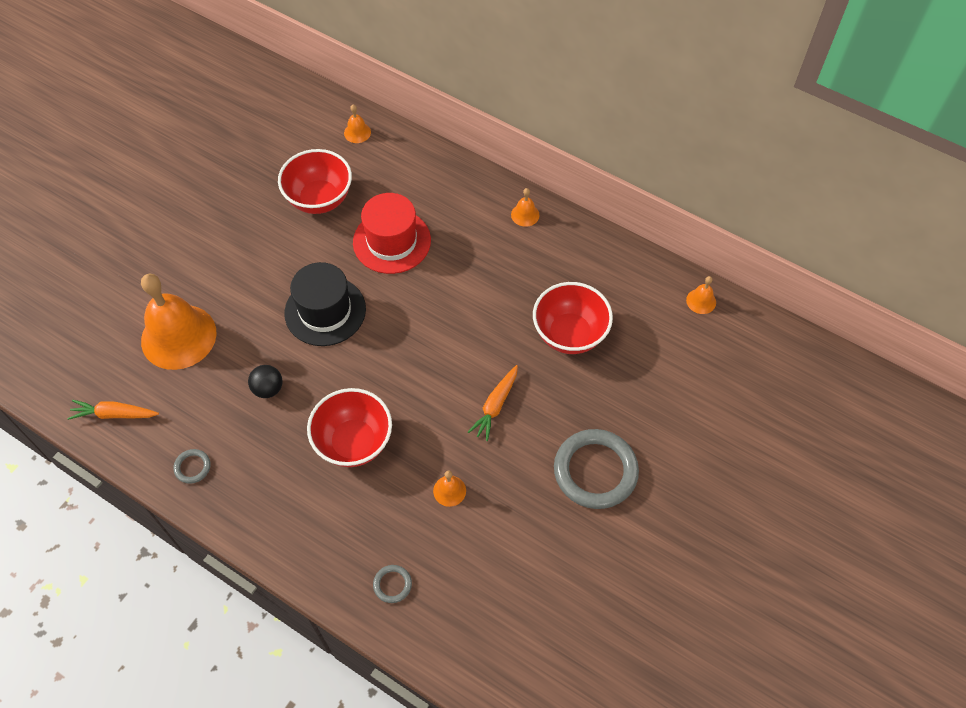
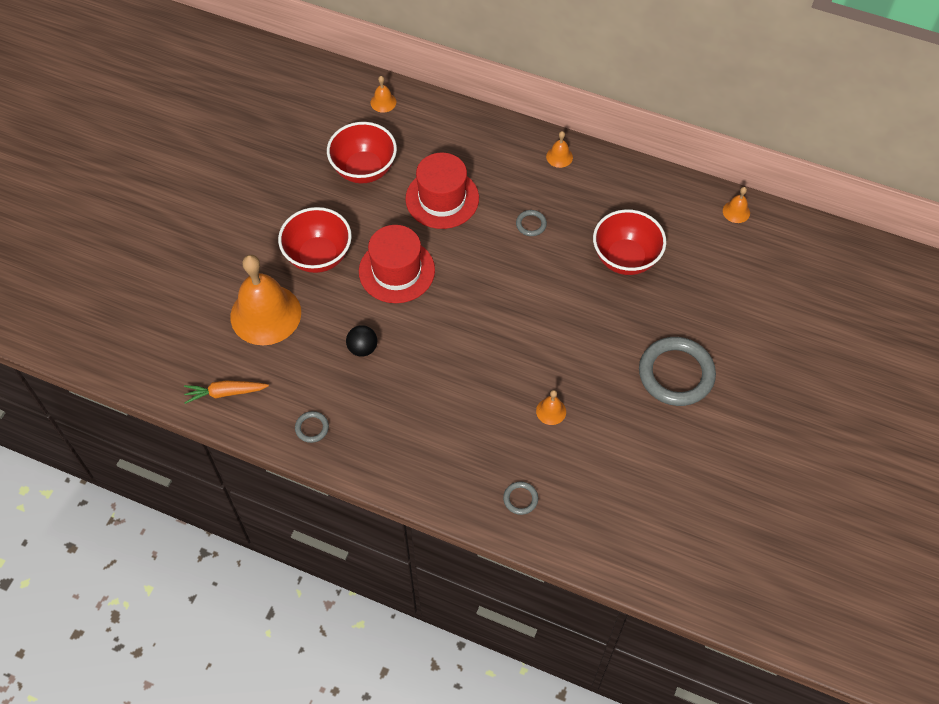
camera: 10 degrees left, 0 degrees up
(325, 311) = (396, 271): black hat -> red hat
(354, 442) = (454, 383): red bowl -> red bowl (318, 256)
(478, 282) = (531, 224): none -> grey ring
(495, 406) = (574, 331): orange carrot -> none

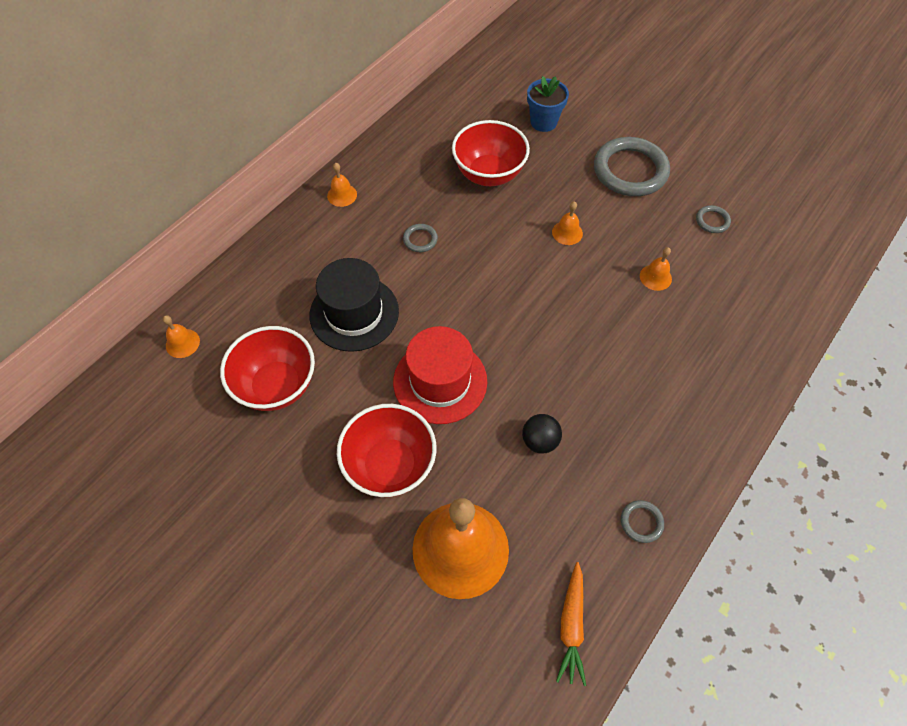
camera: 75 degrees left, 0 degrees up
(442, 198) = (354, 313): red hat -> black hat
(520, 499) = (755, 327): grey ring -> grey ring (712, 221)
(712, 289) = (543, 122): none -> blue flower pot
(736, 211) = (462, 83): orange bell -> orange bell (567, 232)

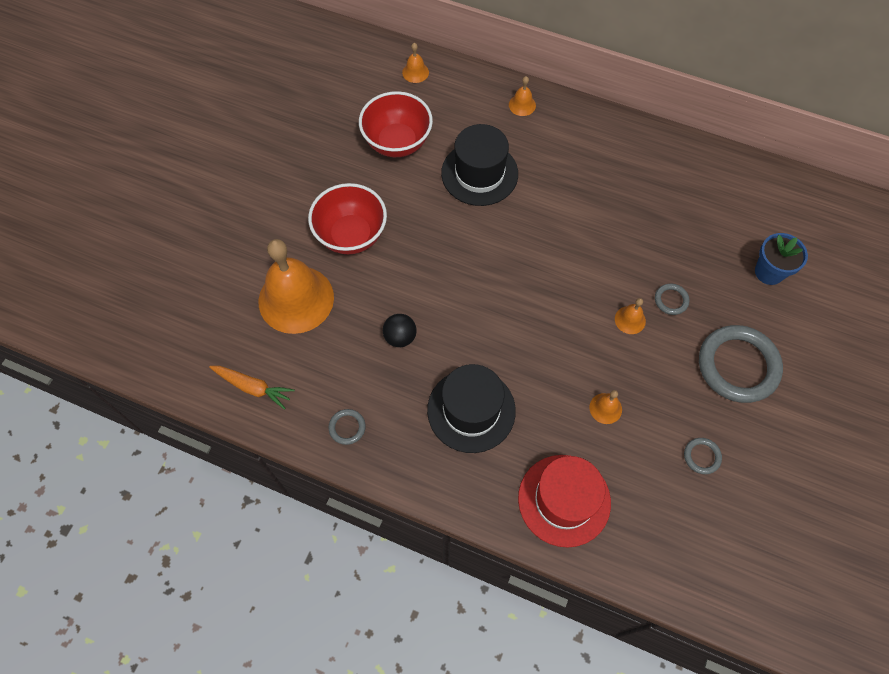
camera: 75 degrees right, 5 degrees up
(342, 195) = (599, 129): orange bell -> orange bell (522, 105)
(420, 239) = (573, 201): grey ring -> grey ring (671, 300)
(440, 381) = (434, 251): red hat -> red hat (564, 500)
(489, 174) = (675, 238): red bowl -> none
(571, 626) = (253, 387): orange carrot -> orange carrot turned 150 degrees counterclockwise
(640, 391) = (471, 410): none -> black hat

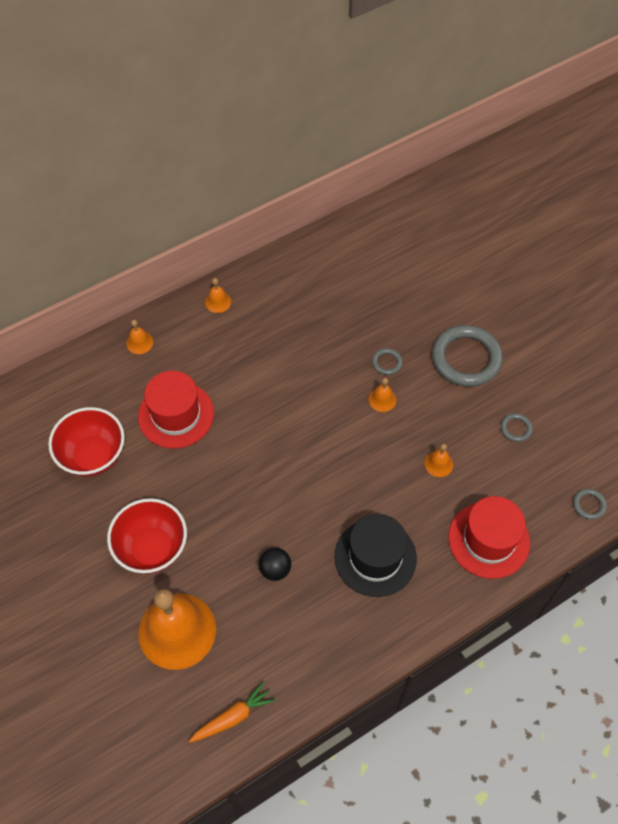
camera: 55 degrees left, 5 degrees down
(347, 427) = (324, 661): grey ring -> grey ring (589, 505)
(415, 72) = (36, 397): orange bell -> orange bell (218, 302)
(479, 173) = (176, 415): black hat -> red hat
(769, 272) = (411, 288): blue flower pot -> none

